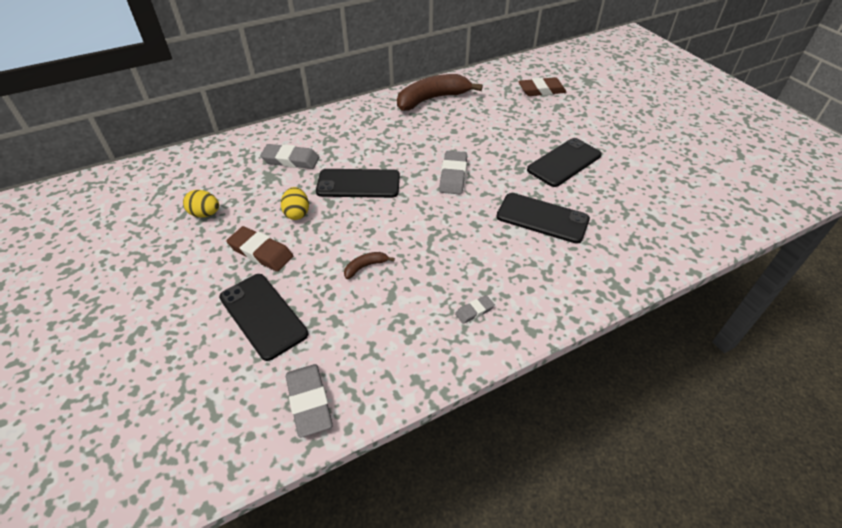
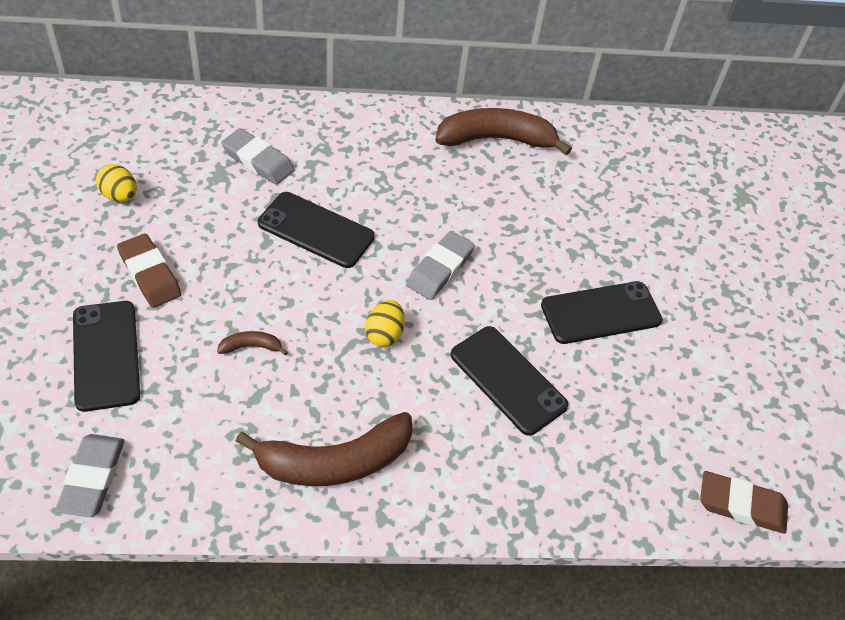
camera: 20 degrees right, 5 degrees up
(297, 213) = (219, 240): yellow egg -> yellow egg (384, 334)
(474, 311) = (334, 462): grey eraser -> brown banana
(541, 90) = (660, 185): brown eraser -> brown eraser (741, 505)

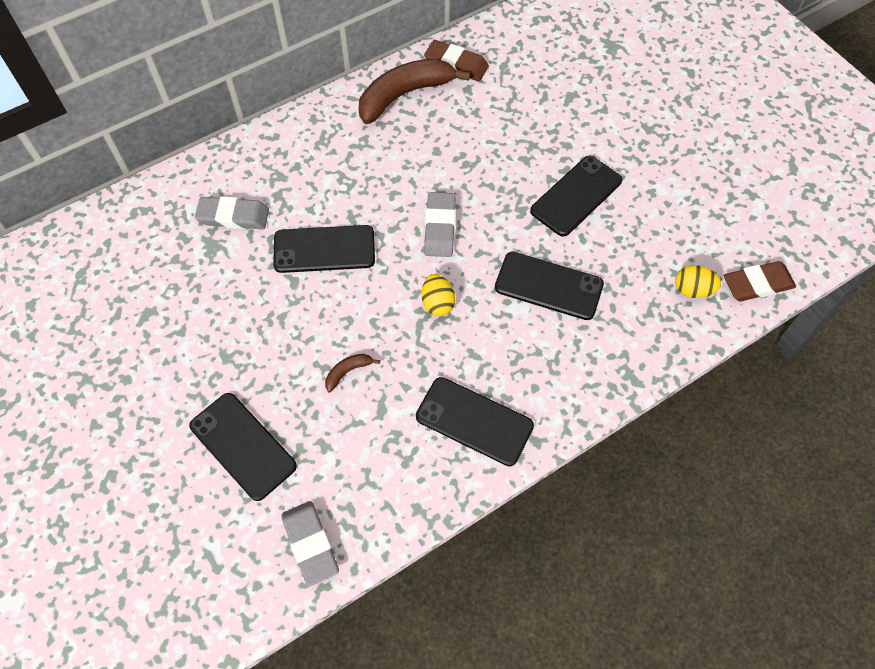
camera: 25 degrees left, 10 degrees up
(119, 195) = (144, 310): yellow egg -> yellow egg (692, 290)
(150, 274) = (223, 361): brown eraser -> brown eraser (456, 64)
(334, 462) = (474, 421): brown banana -> black phone

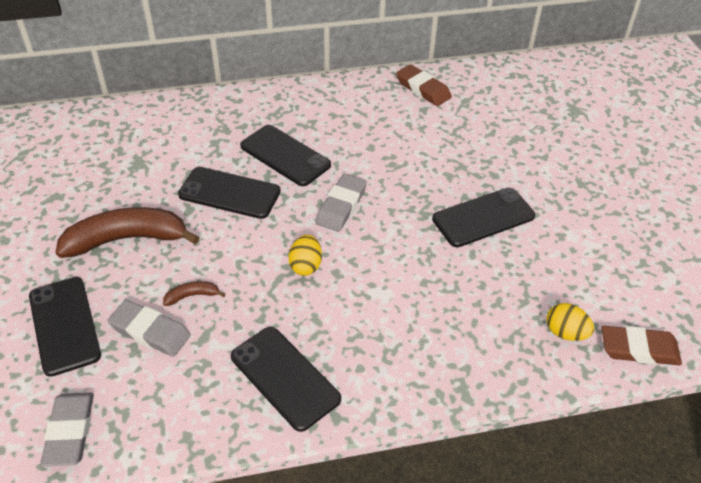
camera: 20 degrees right, 15 degrees down
(233, 216) = (169, 147): grey eraser -> grey eraser (150, 331)
(404, 95) = (365, 99): brown banana -> brown banana (127, 239)
(548, 286) = (419, 284): black phone -> black phone (285, 155)

